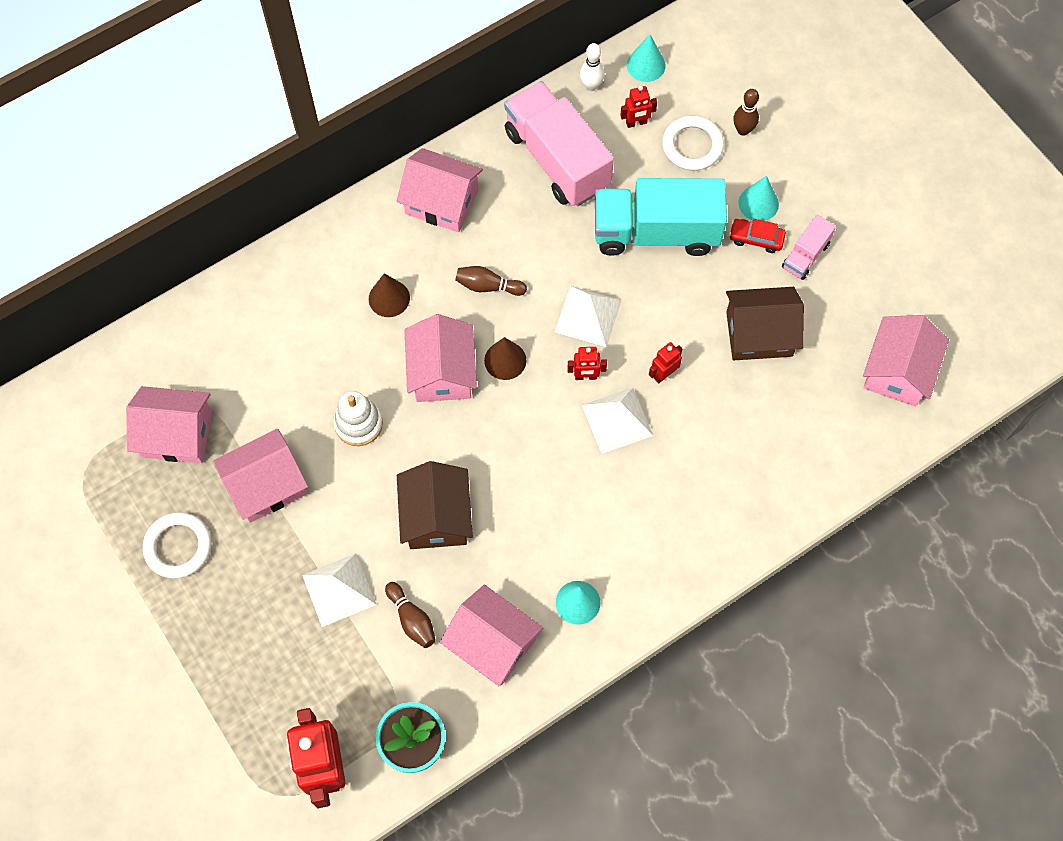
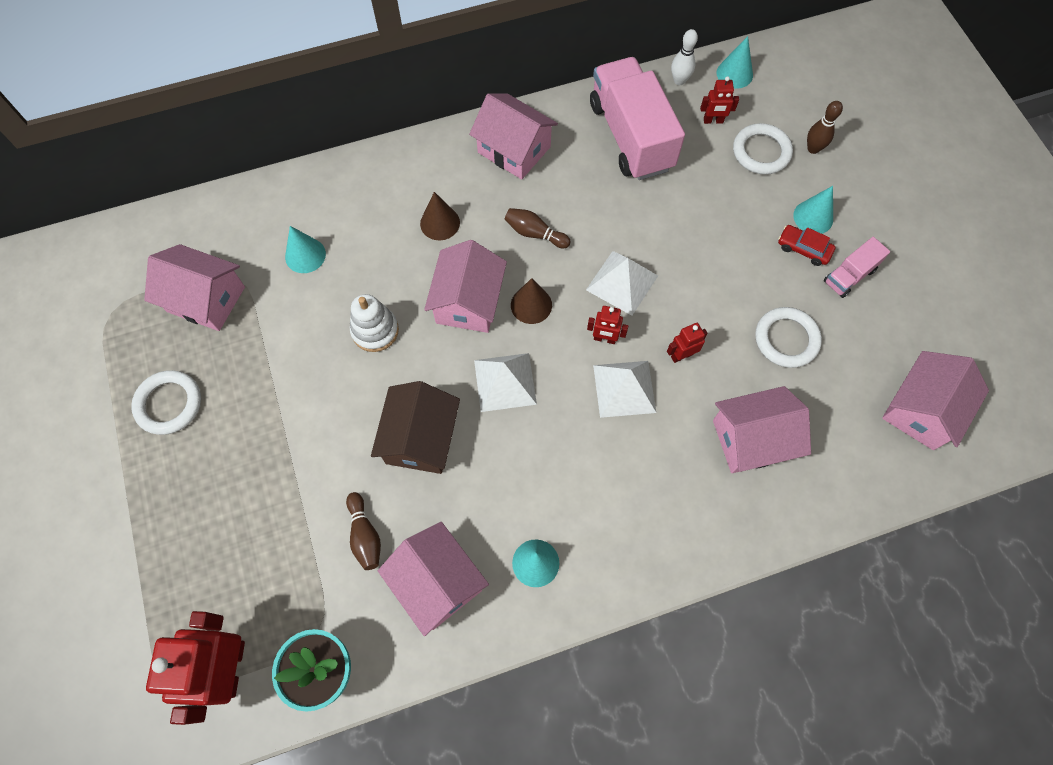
camera: 15 degrees right, 0 degrees up
(262, 365) = (305, 255): none -> turquoise cone
(266, 485) = (270, 366): pink house -> pink house (752, 439)
(339, 589) = (304, 486): white pyramid -> white pyramid (505, 382)
(656, 232) = (707, 221): turquoise truck -> none
(759, 334) = (786, 339): brown house -> white ring

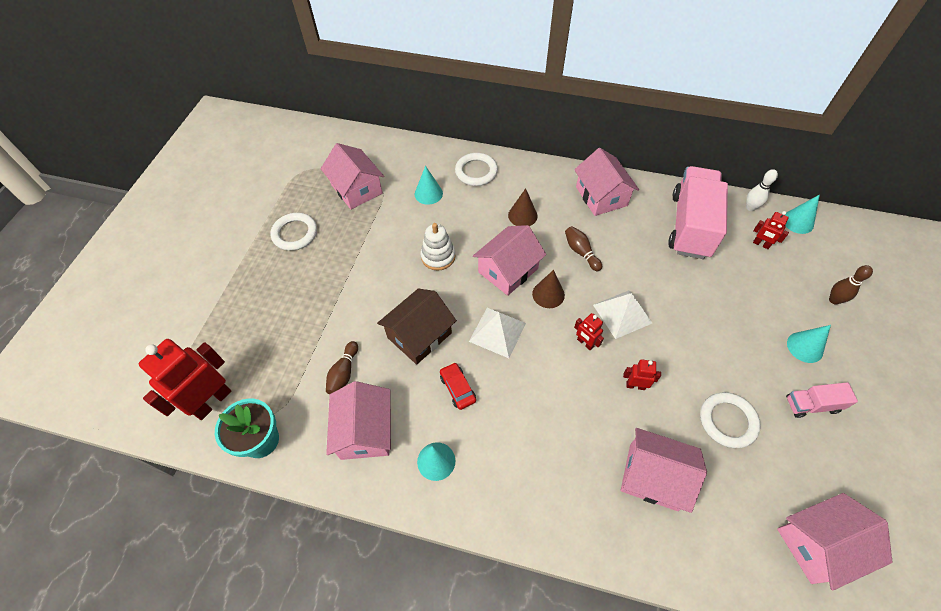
camera: 35 degrees right, 10 degrees down
(624, 388) = (577, 383): white pyramid -> none
(761, 152) = (787, 282): white ring -> white ring (476, 172)
(803, 249) = (782, 365): red car -> red car (457, 388)

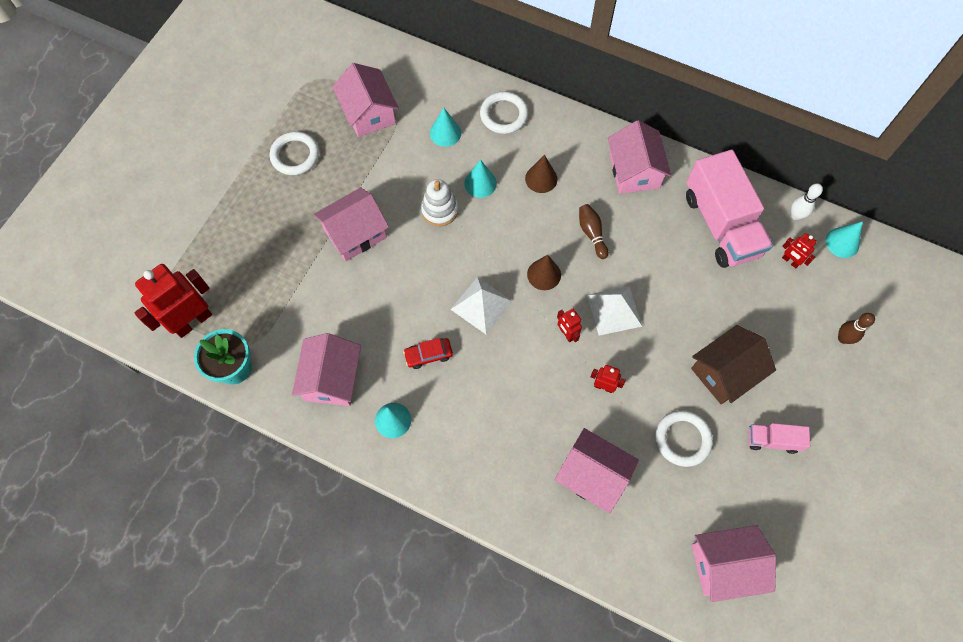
camera: 10 degrees right, 10 degrees up
(344, 373) = (321, 318): brown bowling pin -> none
(419, 335) = (402, 293): brown house -> brown house (725, 372)
(457, 388) = (428, 355): red car -> red car turned 90 degrees counterclockwise
(508, 270) = (509, 240): pink house -> pink house (355, 233)
(690, 225) = (721, 225): pink truck -> pink truck turned 135 degrees clockwise
(805, 347) = (790, 382): turquoise cone -> turquoise cone (480, 183)

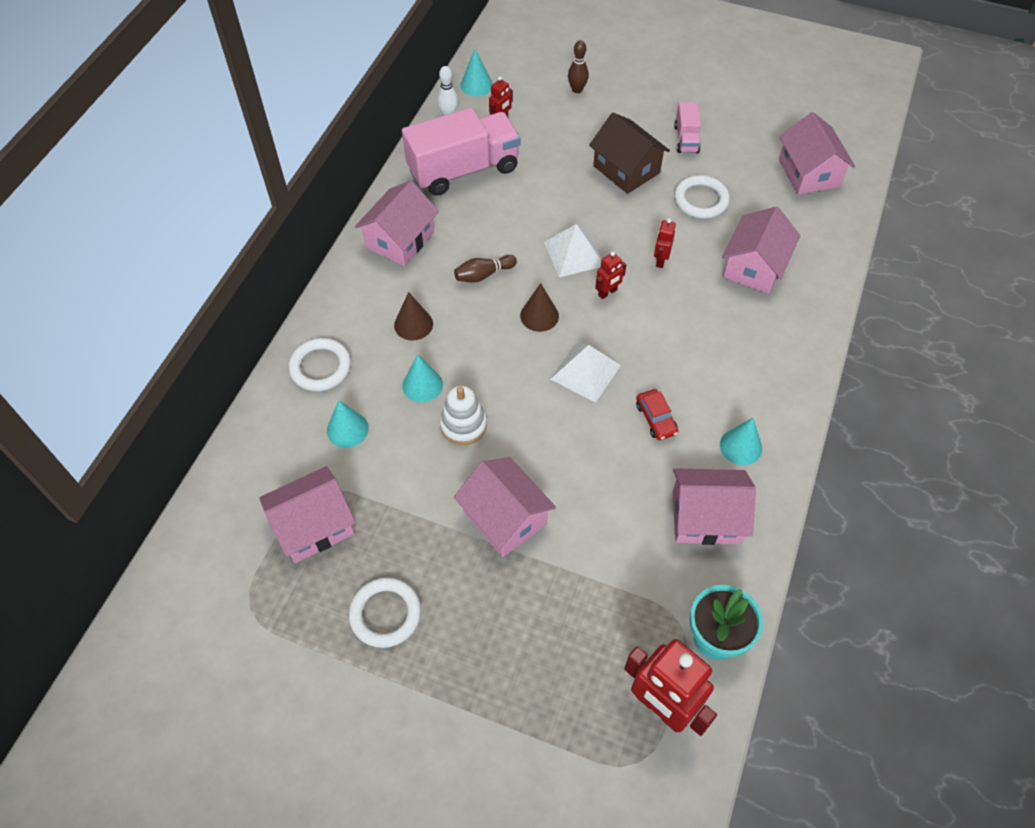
camera: 95 degrees left, 10 degrees down
(634, 171) = (400, 240): pink house -> pink house turned 45 degrees counterclockwise

